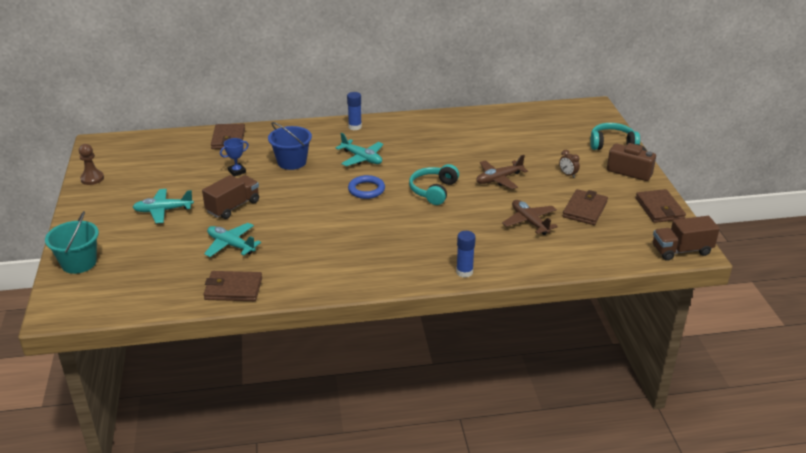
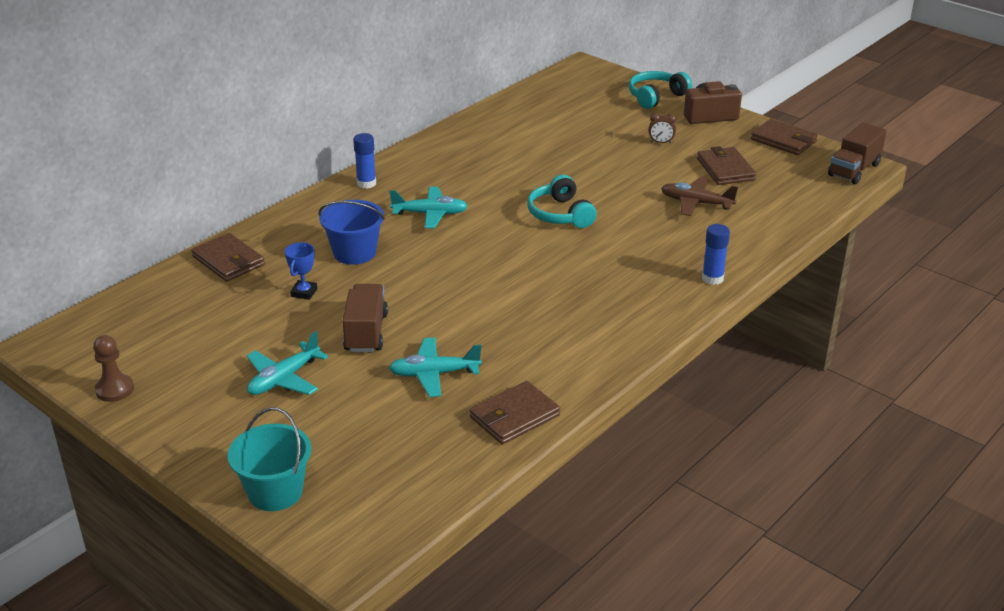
camera: 40 degrees left, 0 degrees up
(366, 189) = (489, 244): blue ring -> none
(499, 179) = (605, 174): brown plane -> none

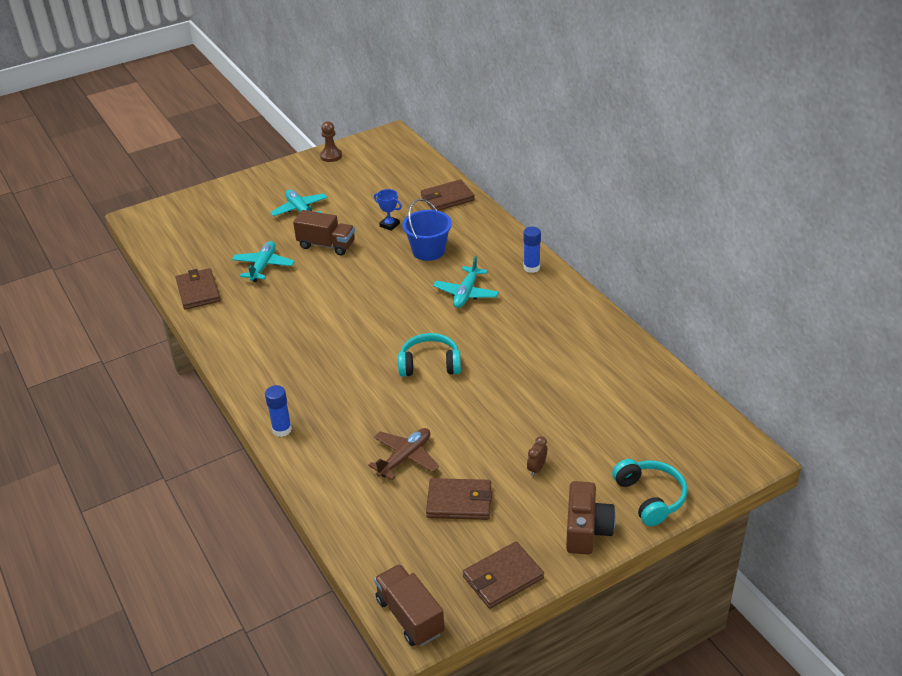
camera: 110 degrees right, 5 degrees up
(275, 492) = (204, 201): turquoise bucket -> none

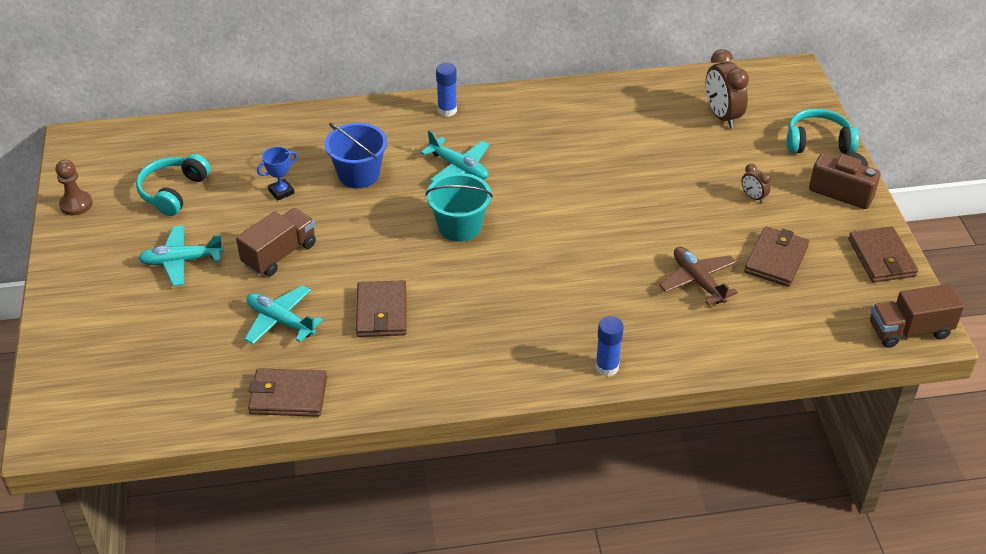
camera: 70 degrees left, 5 degrees up
(399, 313) = (459, 226): none -> turquoise bucket
(430, 364) = (562, 226): turquoise headphones -> turquoise headphones (173, 192)
(447, 198) = (265, 133): brown wallet -> brown wallet (382, 312)
(641, 422) = (722, 116): none -> brown clock

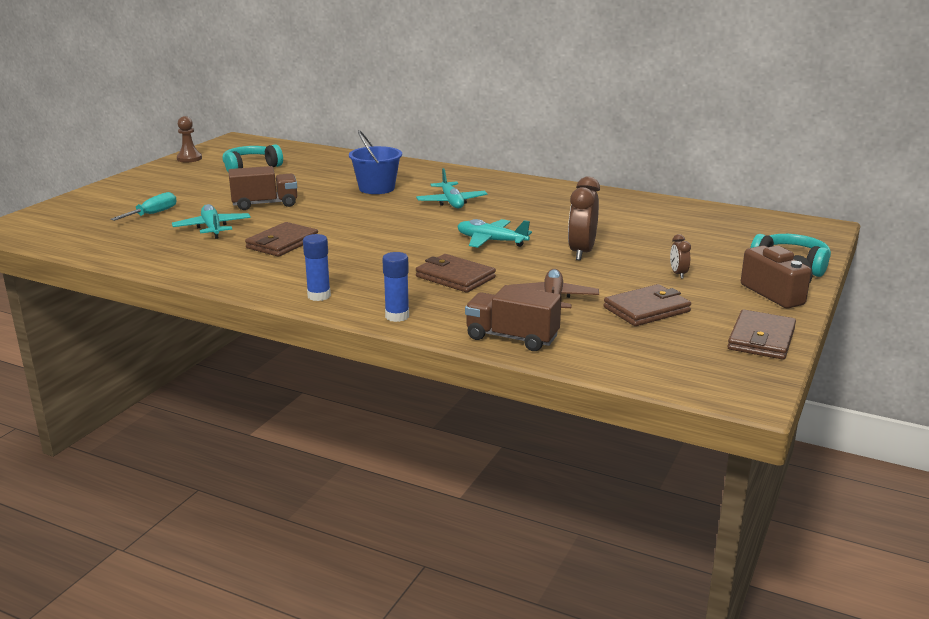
camera: 35 degrees right, 20 degrees down
(181, 261) = (203, 191): turquoise plane -> turquoise plane (491, 241)
(182, 327) = (153, 214): none -> turquoise screwdriver
(281, 192) = (314, 182): blue trophy -> none
(288, 396) = (155, 257): brown wallet -> brown wallet (455, 277)
(447, 110) = (487, 179): blue glue stick -> blue glue stick (319, 296)
(459, 226) = (405, 225): turquoise bucket -> none
(722, 116) = (714, 231): brown clock -> brown clock (581, 252)
(909, 330) = (725, 388): brown truck -> brown truck (512, 338)

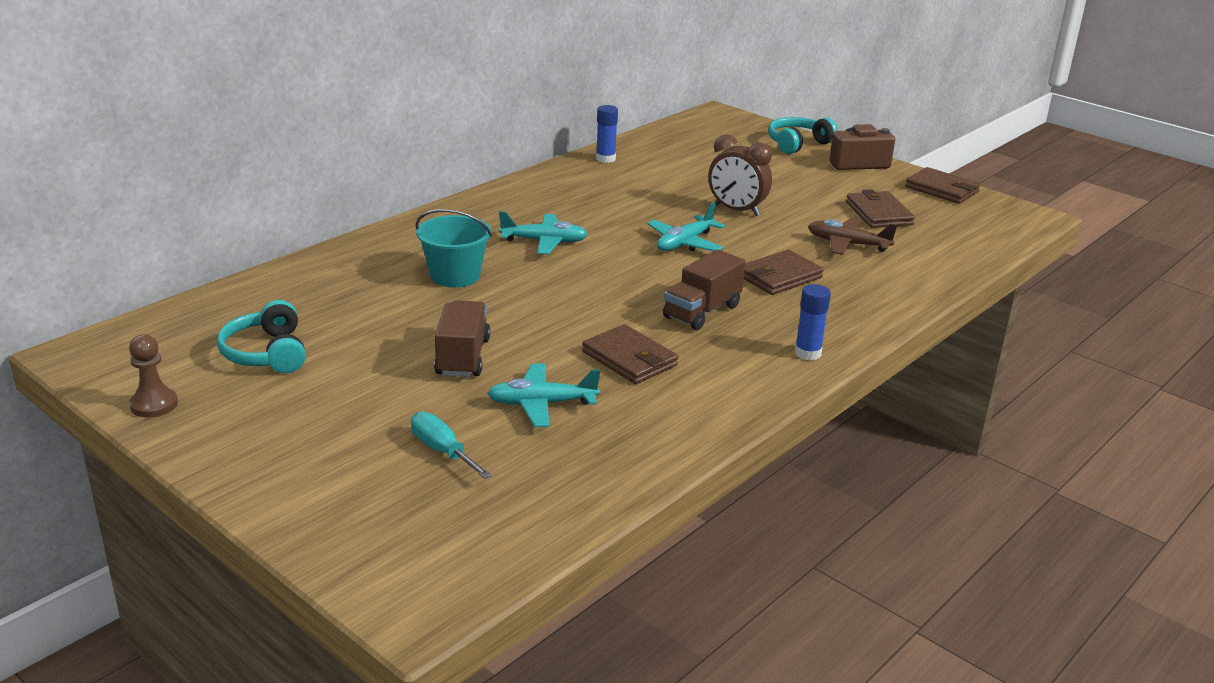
camera: 75 degrees left, 5 degrees up
(377, 188) = (455, 276): blue bucket -> turquoise bucket
(397, 316) = (871, 319): blue glue stick -> blue glue stick (605, 159)
(512, 338) = (928, 276): brown truck -> brown truck (702, 311)
(678, 274) = (805, 185): brown clock -> none

